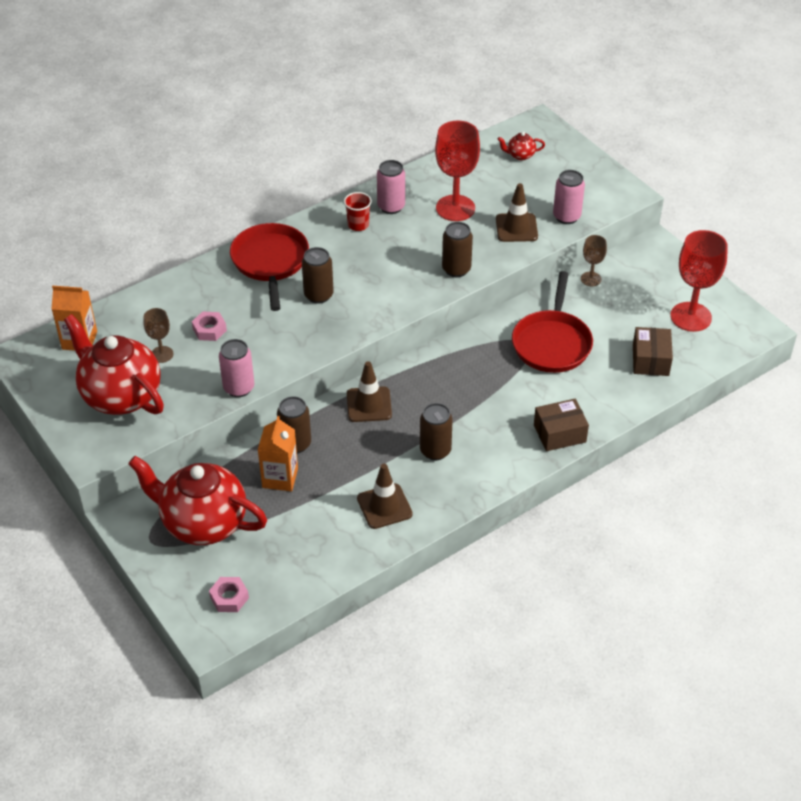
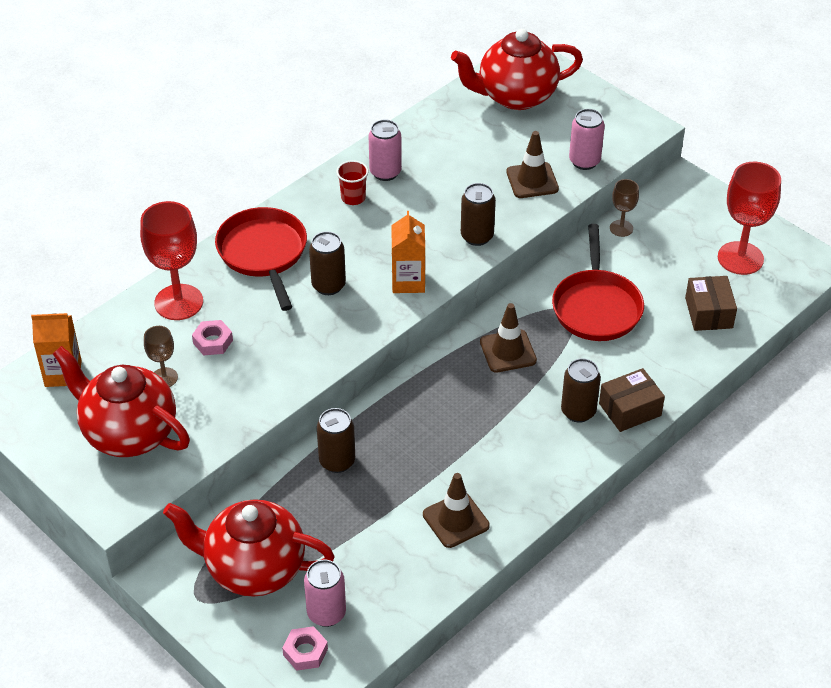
camera: 10 degrees left, 0 degrees up
(239, 388) = (264, 406): pink can -> pink can (326, 613)
(280, 478) = (329, 503): orange carton -> orange carton (408, 281)
(369, 404) = (409, 404): brown traffic cone -> brown traffic cone (508, 351)
(435, 450) = (497, 448): brown can -> brown can (578, 411)
(455, 208) = (458, 165): red goblet -> red goblet (178, 302)
(520, 155) = (515, 96): red teapot -> red teapot, size x2.48

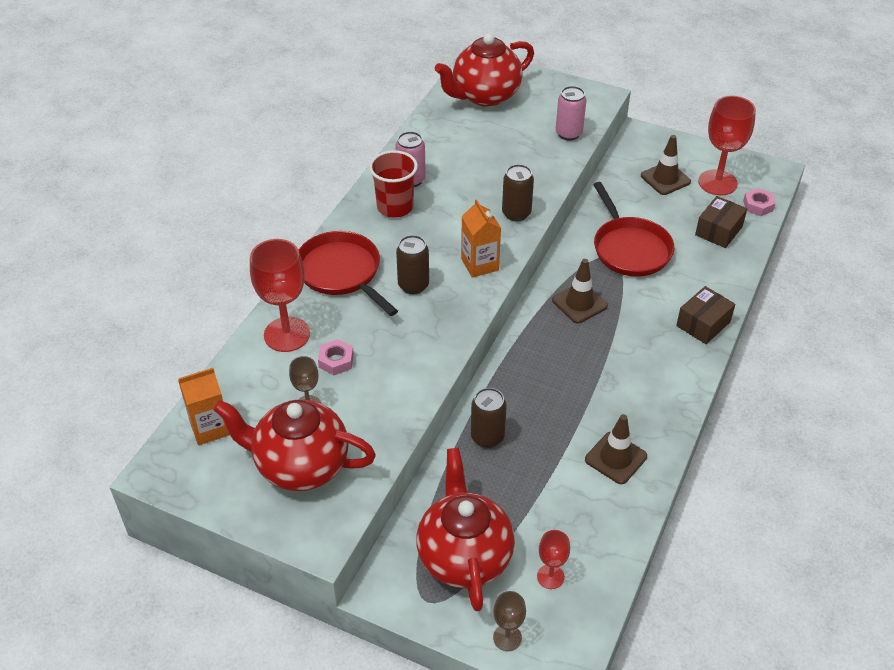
camera: 20 degrees left, 0 degrees up
(253, 569) = (464, 556): red teapot -> red teapot turned 90 degrees clockwise
(305, 652) = (550, 618): pink nut -> pink nut (758, 205)
(326, 613) = (550, 576): pink can -> red goblet
(353, 198) = (395, 207): red cup -> red cup, size x1.64
(532, 180) = (536, 158): brown traffic cone -> brown traffic cone (665, 179)
(578, 411) = (663, 337): brown can -> none
(621, 228) = (613, 182): brown goblet -> brown goblet (507, 637)
(708, 313) = (718, 231): brown box -> brown box turned 60 degrees clockwise

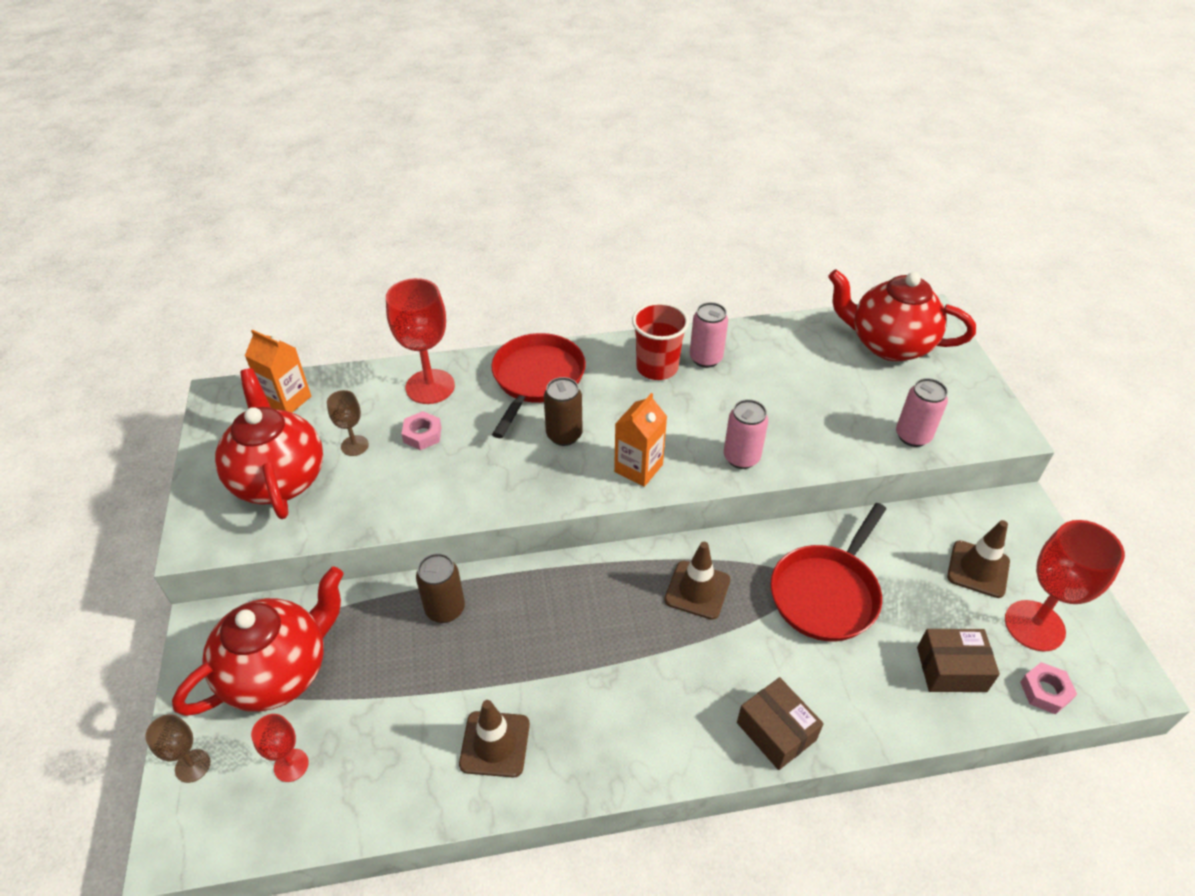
camera: 55 degrees right, 0 degrees up
(516, 213) = (741, 458): brown can -> pink can
(703, 324) = (776, 731): brown box -> brown box turned 45 degrees clockwise

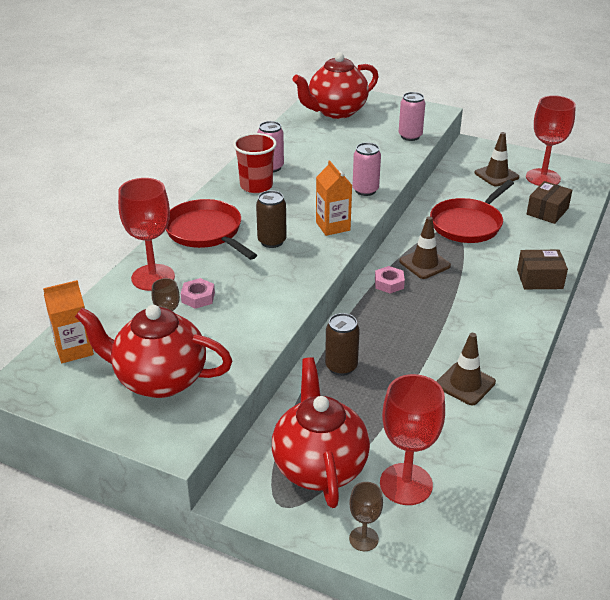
camera: 55 degrees left, 10 degrees down
(291, 765) = (406, 484): red goblet -> red goblet, size x1.91
(826, 593) = (468, 224): red pan -> red pan turned 60 degrees clockwise
(1045, 691) = (580, 193): pink nut -> pink nut (389, 283)

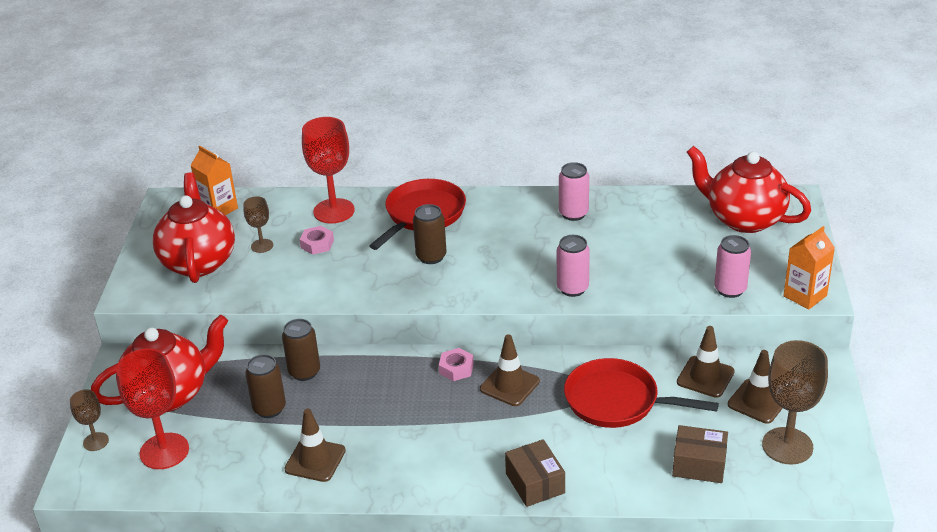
camera: 70 degrees right, 0 degrees up
(256, 186) = (528, 216): red cup -> none
(333, 226) = (483, 286): orange carton -> orange carton (805, 296)
(381, 399) = (269, 408): none -> brown can
(462, 186) = (705, 377): none -> brown traffic cone
(543, 178) = (787, 446): red goblet -> brown goblet

